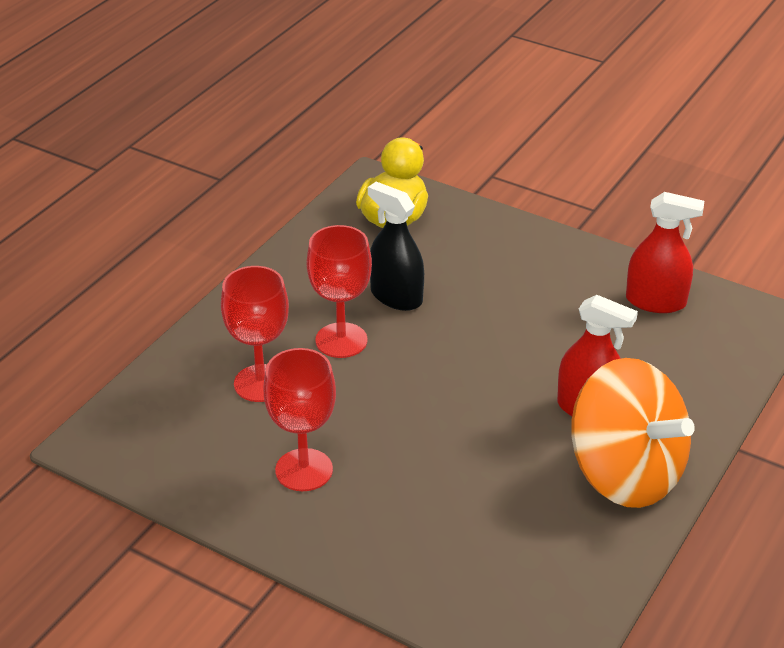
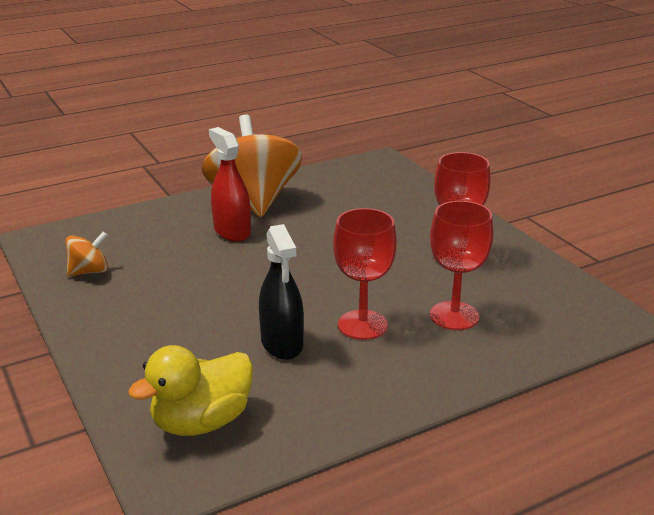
camera: 150 degrees left, 10 degrees down
(655, 301) = (89, 271): red spray bottle -> orange spinning top

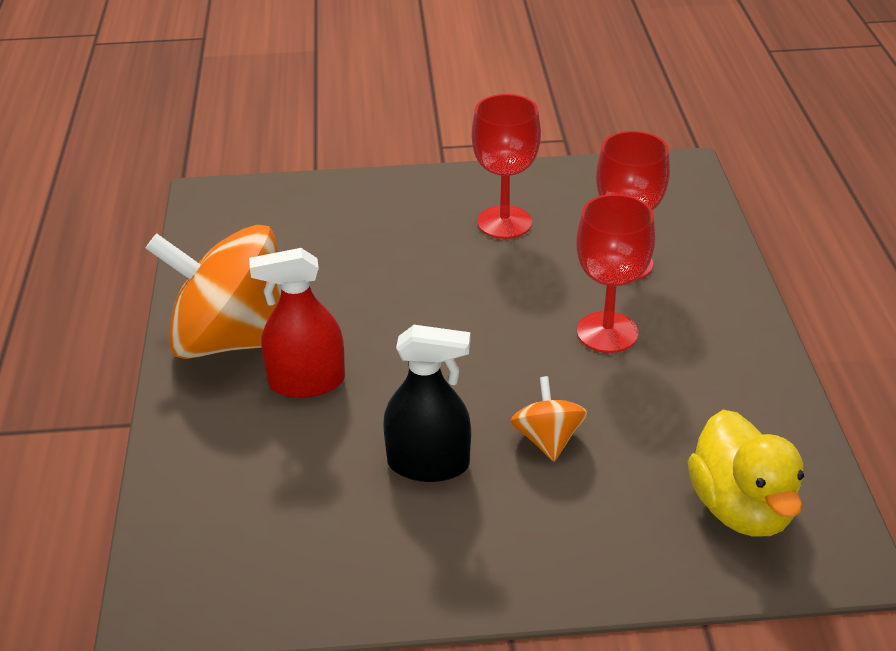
camera: 65 degrees left, 10 degrees up
(89, 271) = (319, 556): orange spinning top -> orange spinning top (547, 439)
(282, 343) = (613, 405): black spray bottle -> black spray bottle (428, 464)

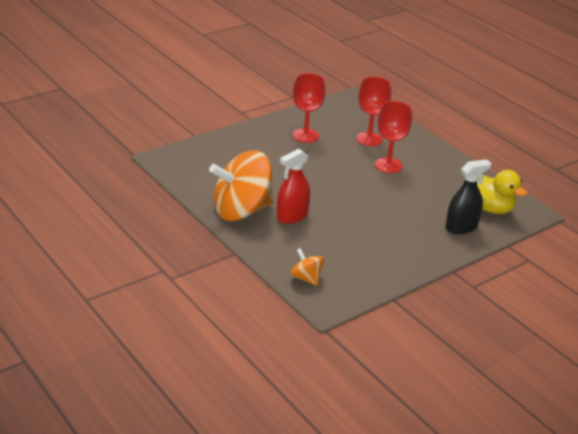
camera: 35 degrees left, 5 degrees down
(428, 464) = (370, 229): black spray bottle -> black spray bottle (461, 227)
(547, 439) = (404, 207): orange spinning top -> orange spinning top (306, 278)

